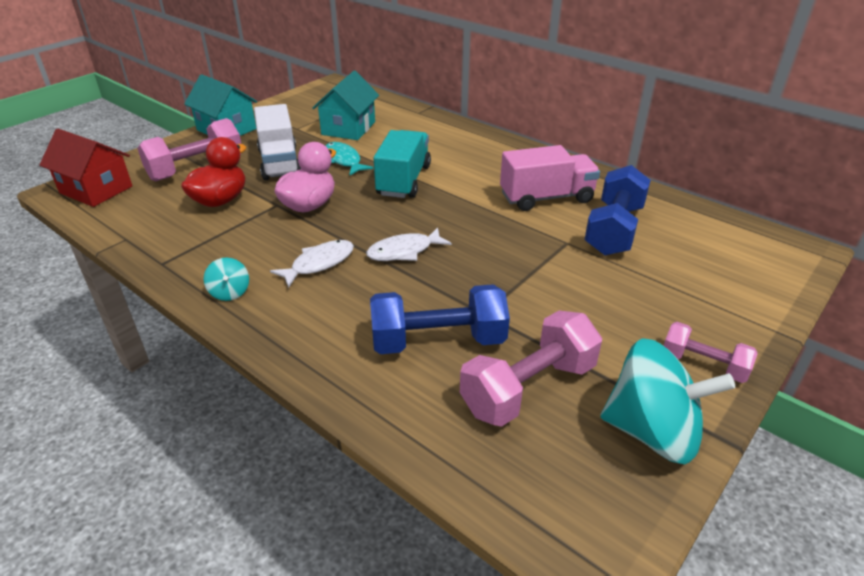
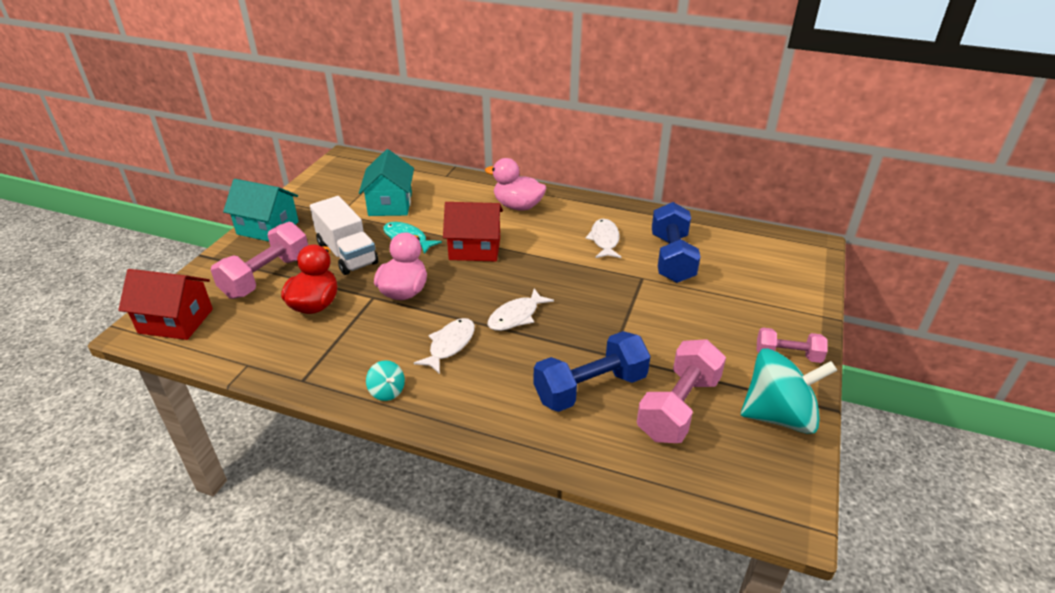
camera: 20 degrees left, 0 degrees up
(403, 180) = (475, 248): turquoise truck -> red house
(472, 150) = (518, 206): none -> pink duck
(546, 198) = (604, 240): pink truck -> white fish

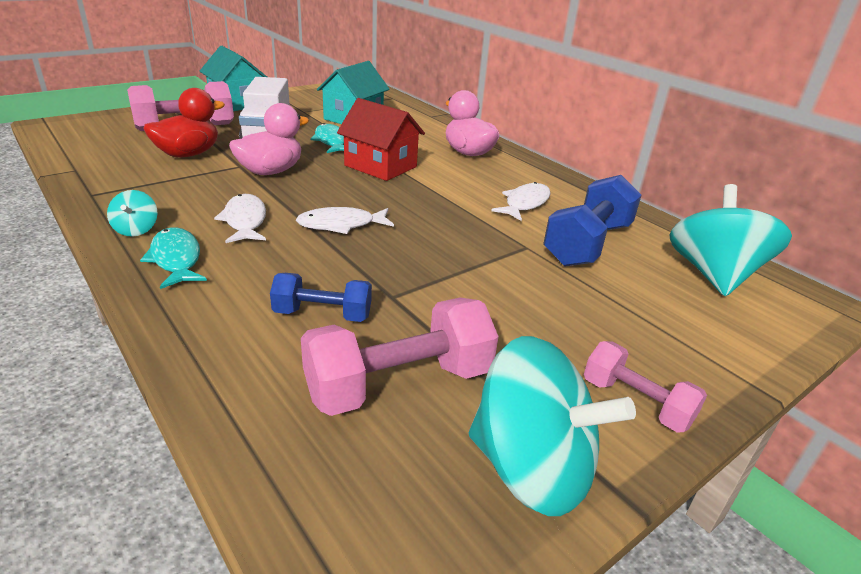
camera: 30 degrees right, 5 degrees down
(176, 321) = (82, 129): red house -> none
(450, 345) = (245, 221): white fish -> white fish turned 75 degrees counterclockwise
(451, 399) = (176, 259): none -> turquoise fish
(590, 388) = (322, 314): blue dumbbell -> blue dumbbell, size x0.60
(752, 249) = (713, 275): none -> turquoise spinning top

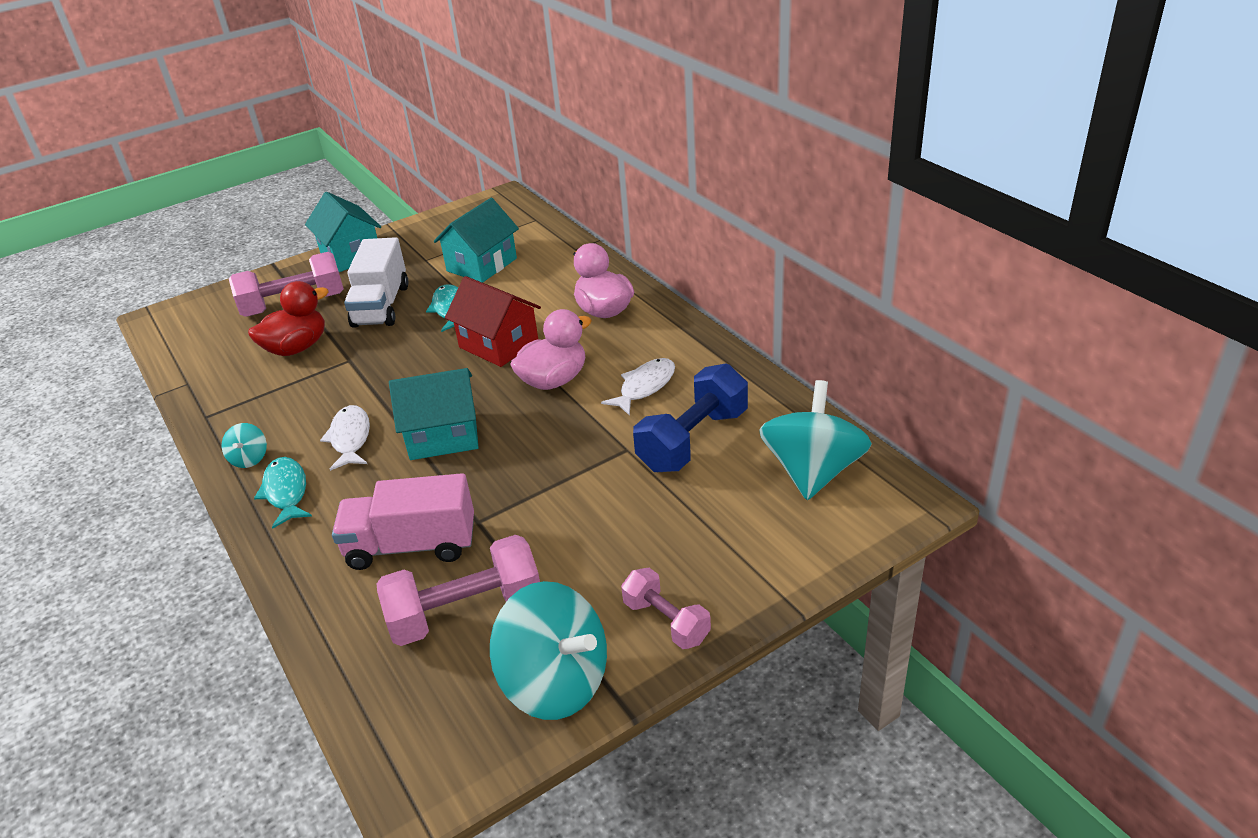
camera: 10 degrees right, 5 degrees up
(271, 171) = (380, 365): pink duck -> pink duck (554, 380)
(322, 314) = (412, 545): blue dumbbell -> pink truck
(341, 225) = (443, 435): white fish -> turquoise house

